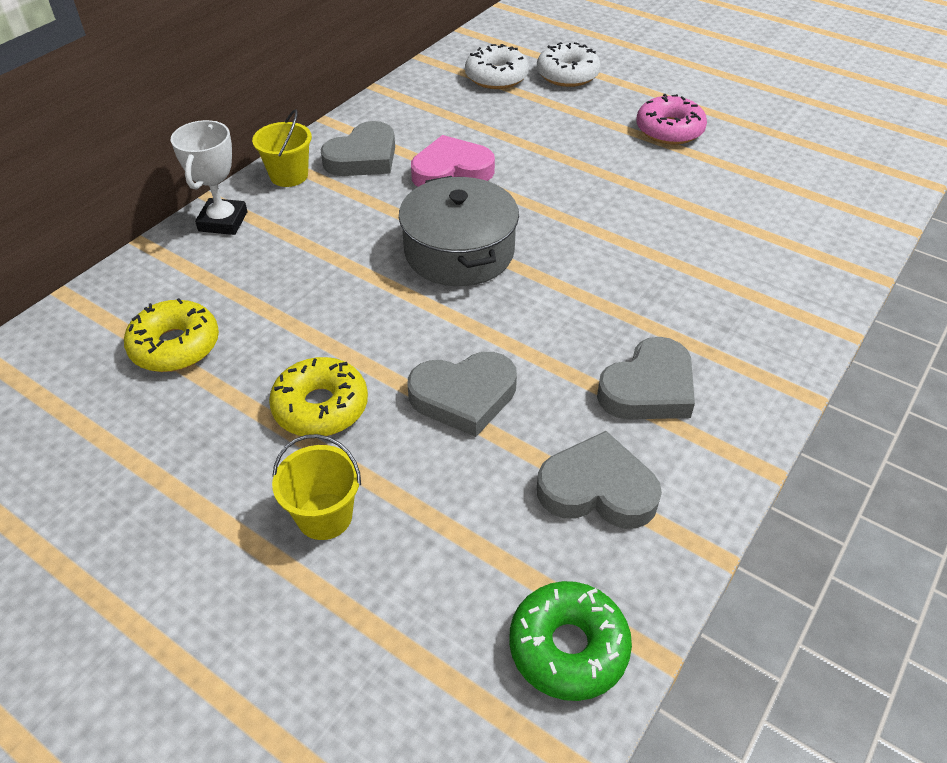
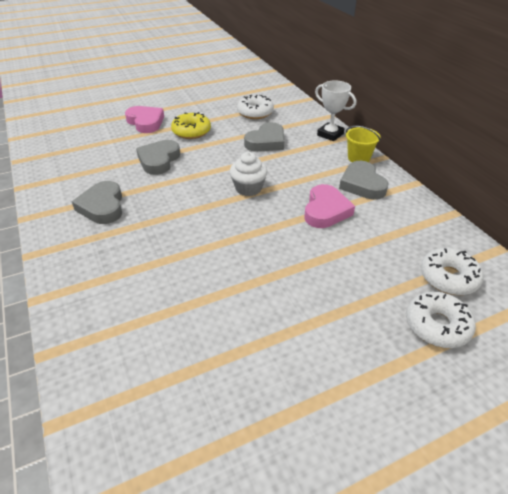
camera: 120 degrees right, 5 degrees down
(175, 346) = (255, 113): yellow donut -> white donut
(325, 516) = (145, 122): yellow bucket -> pink heart
(459, 252) = (248, 188): grey pot -> white cupcake
(568, 647) = (46, 146): green donut -> none
(597, 489) = (81, 173): grey heart -> grey heart (266, 142)
(669, 130) = (305, 346): pink donut -> none

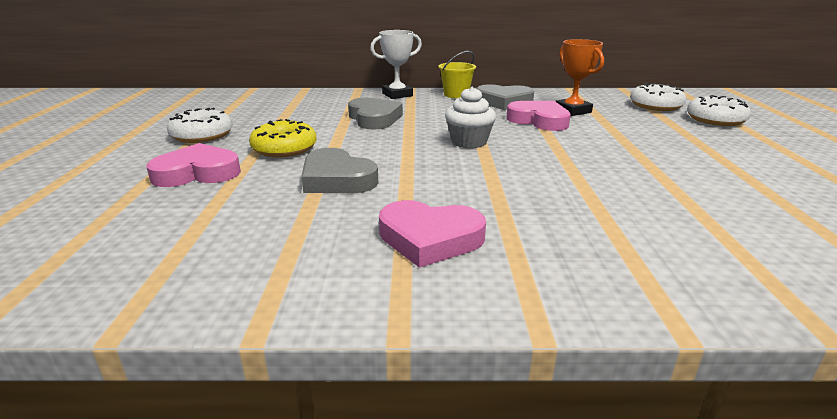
camera: 65 degrees left, 15 degrees down
(102, 206) = (430, 239): grey heart -> pink heart
(255, 113) = (295, 112): white donut -> white donut (202, 135)
(372, 224) = (572, 111): none -> orange trophy

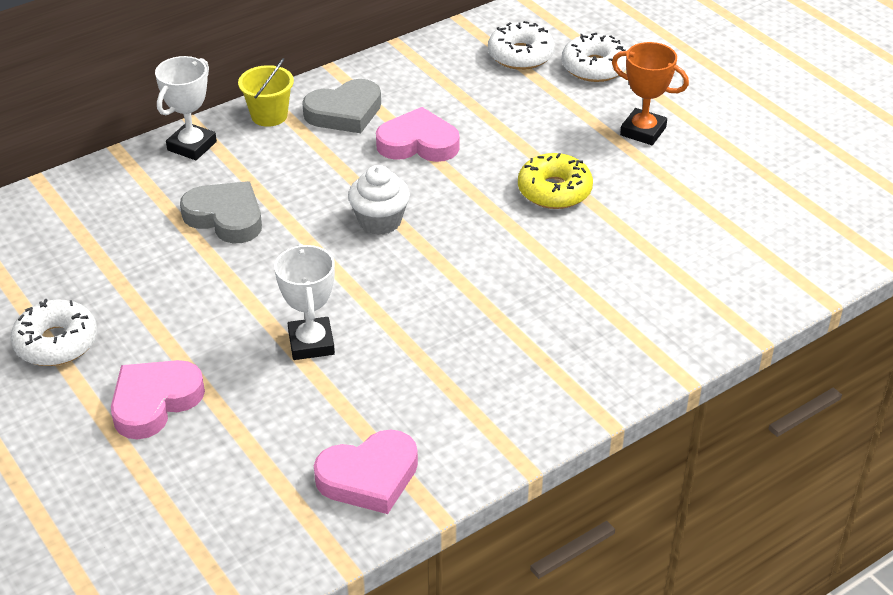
camera: 35 degrees left, 15 degrees up
(284, 148) = (193, 321): yellow donut -> yellow donut (554, 191)
(337, 179) = (311, 343): grey heart -> white trophy
(430, 239) = (470, 377): pink heart -> pink heart (369, 477)
(572, 111) = (439, 104): orange trophy -> orange trophy (643, 131)

